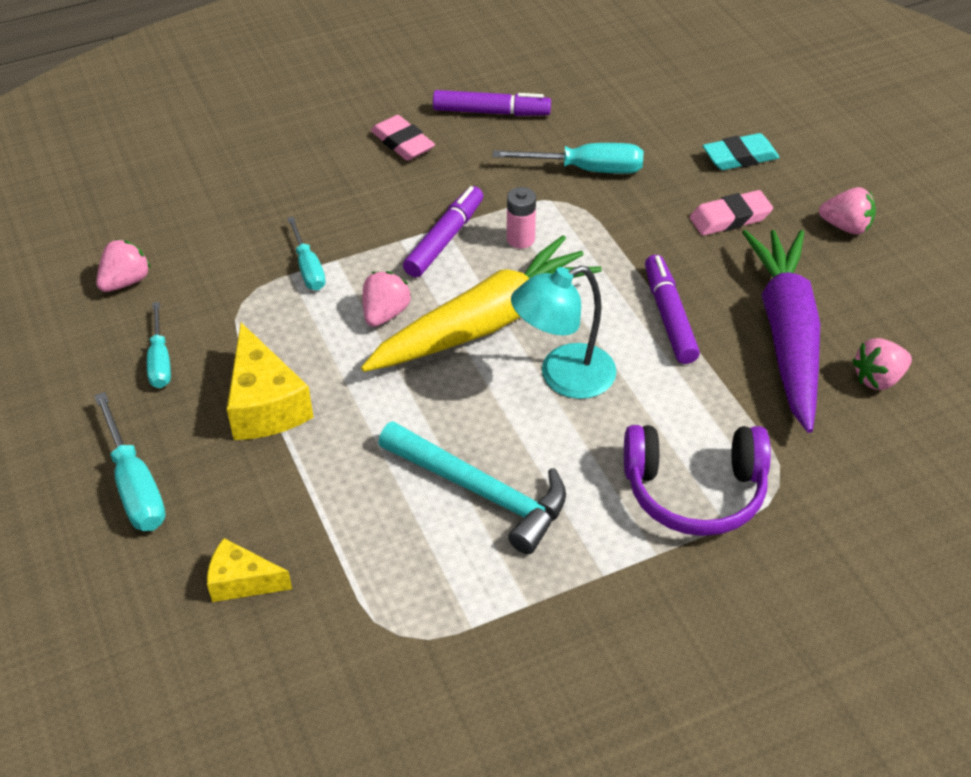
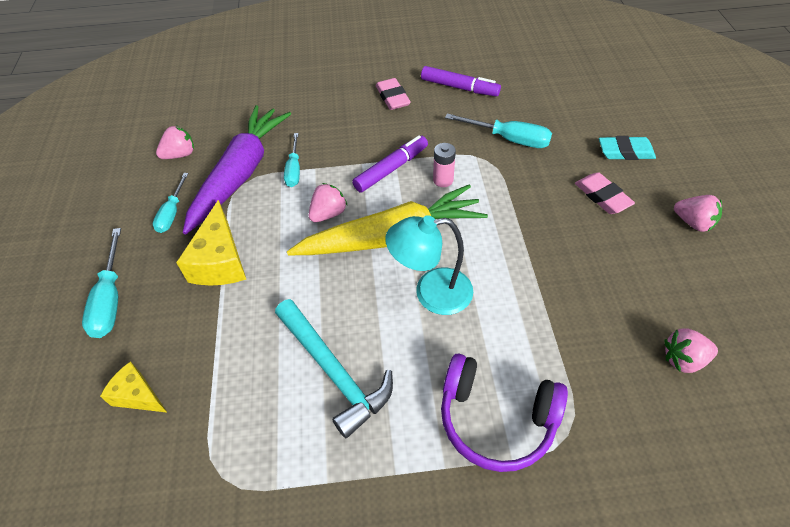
camera: 20 degrees right, 5 degrees up
(669, 316) = (529, 263): purple marker -> none
(730, 218) = (602, 196): pink eraser -> pink eraser turned 60 degrees clockwise
(786, 335) = (616, 301): purple carrot -> purple carrot (240, 174)

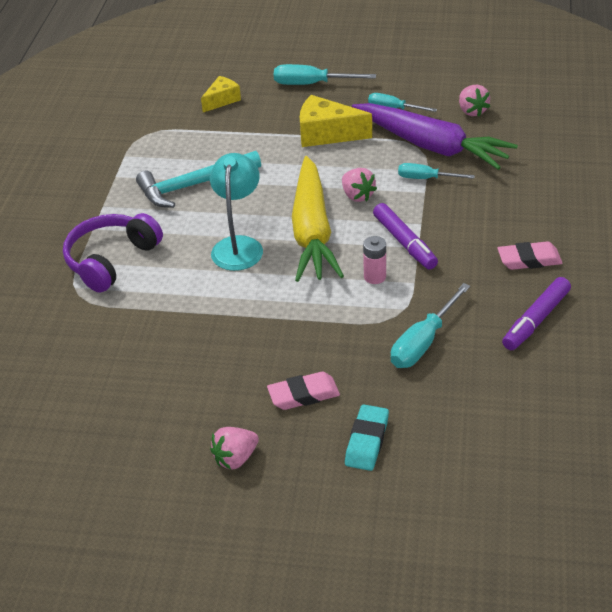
camera: 105 degrees right, 10 degrees down
(683, 359) = (96, 384): pink strawberry -> none

